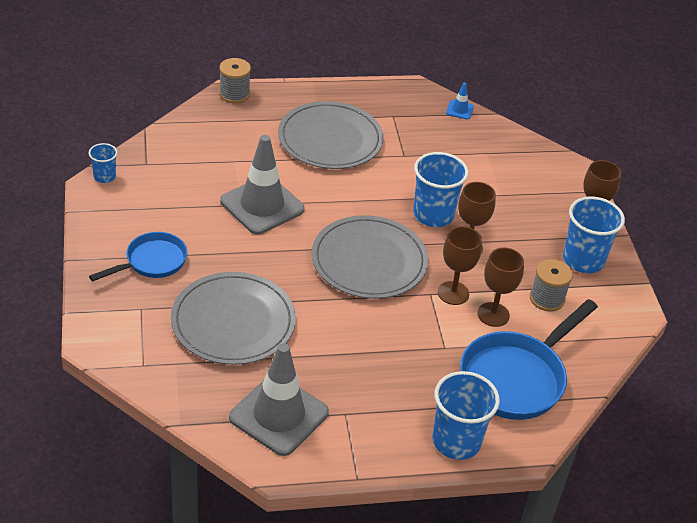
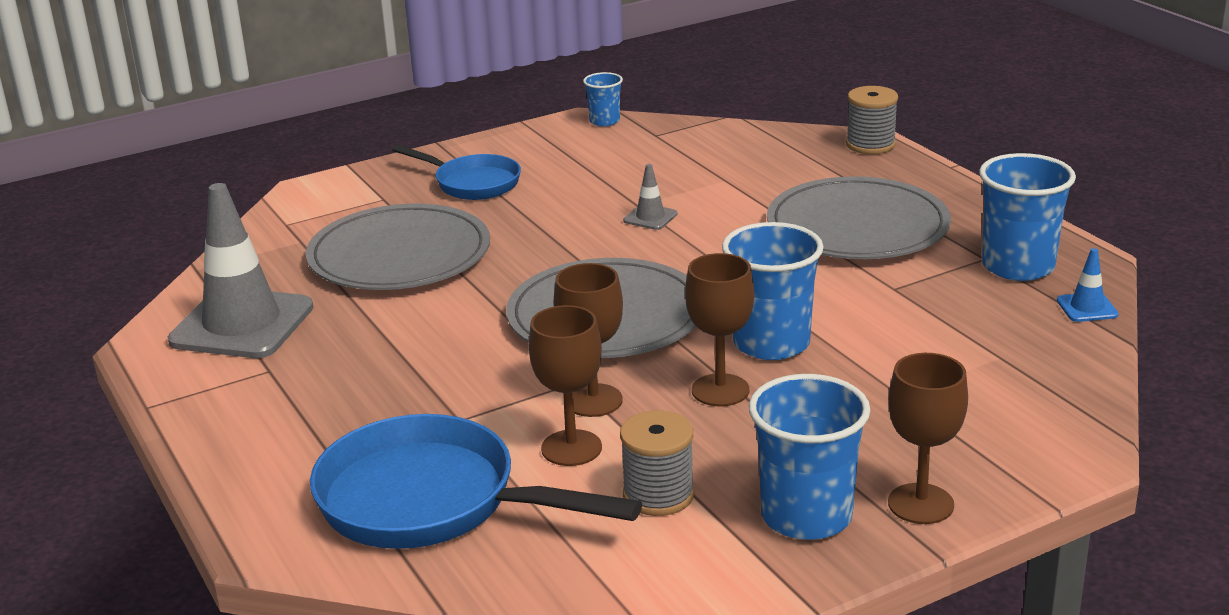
camera: 75 degrees right, 15 degrees down
(262, 205) = (650, 217): grey traffic cone -> grey traffic cone, size x0.42
(456, 441) = (254, 472): blue cup -> blue cup (1018, 266)

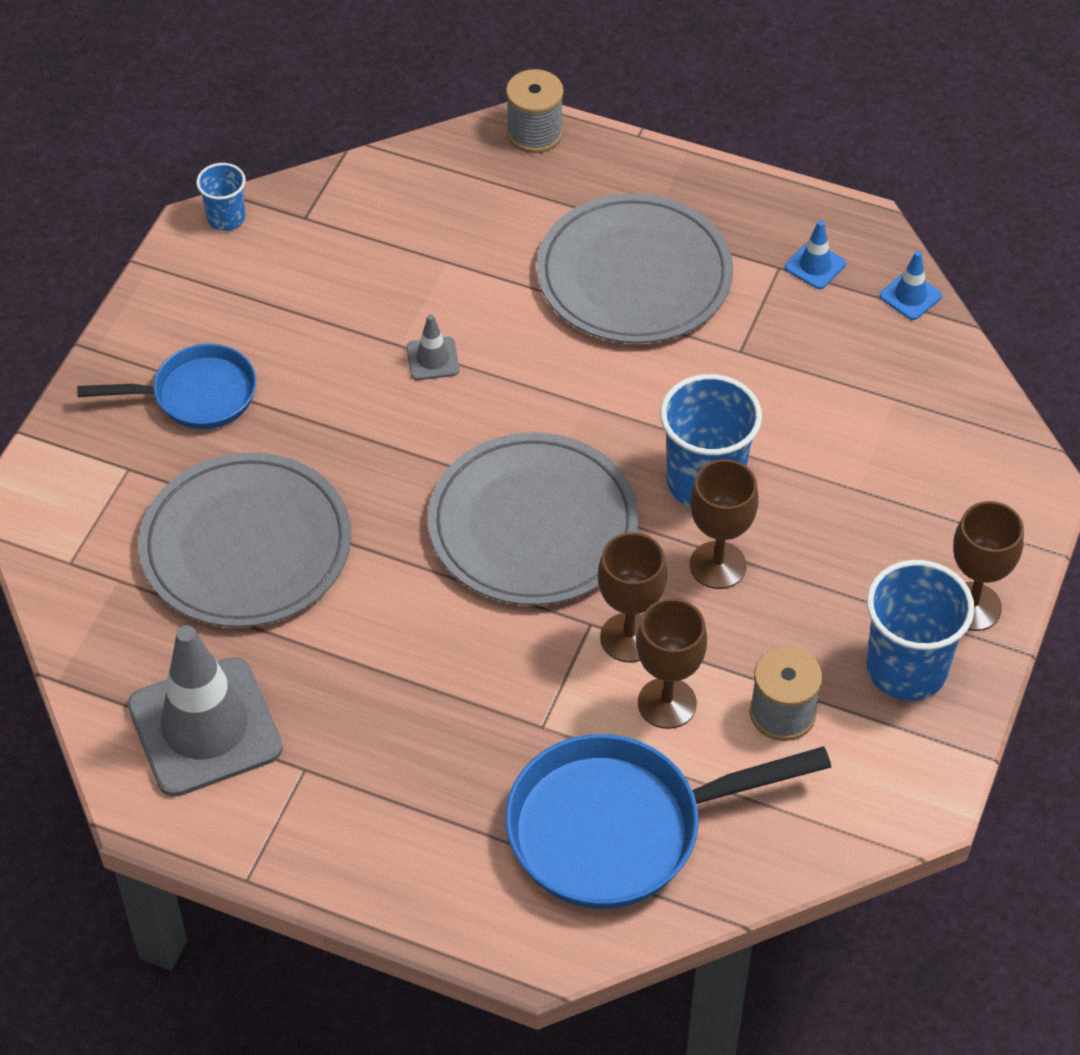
camera: 40 degrees left, 25 degrees up
(1018, 266) = (815, 266): blue cup -> blue traffic cone

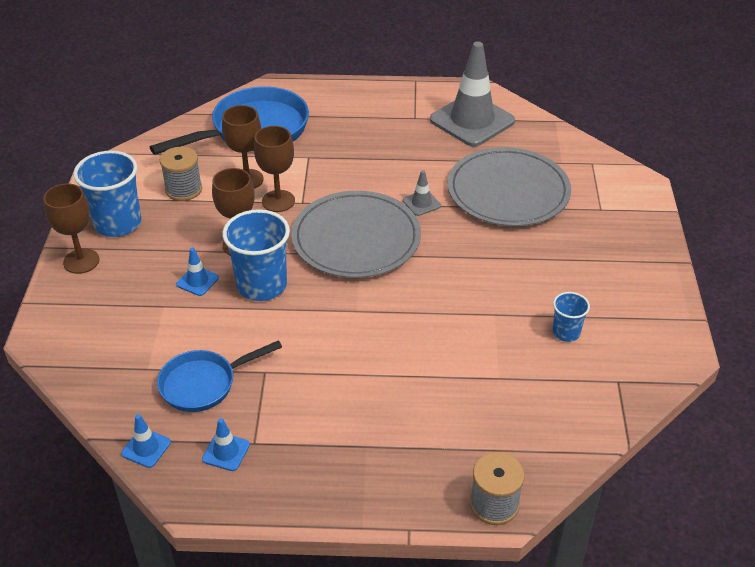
camera: 160 degrees right, 10 degrees down
(196, 395) = (595, 253): blue pan -> blue pan (204, 384)
(226, 218) = (670, 364): blue cup -> blue cup (566, 332)
(432, 359) = (468, 311): grey traffic cone -> grey traffic cone (421, 203)
(634, 275) = (360, 405): grey plate -> none
(798, 517) = (197, 281): none -> blue traffic cone

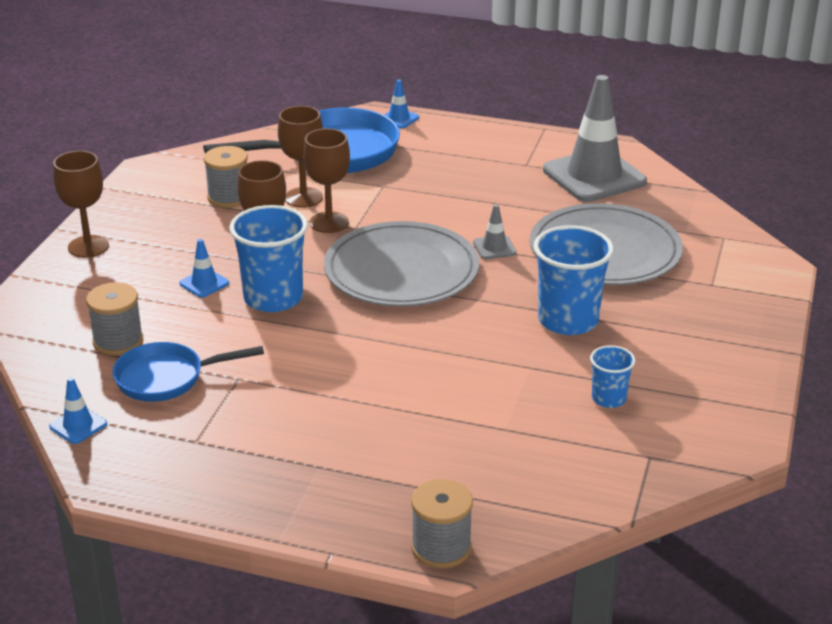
camera: 15 degrees right, 10 degrees down
(118, 223) = (143, 218): blue cup -> blue cup (568, 320)
(146, 354) = (118, 341): none -> grey spool
(226, 452) = (161, 444): blue traffic cone -> blue traffic cone (399, 119)

